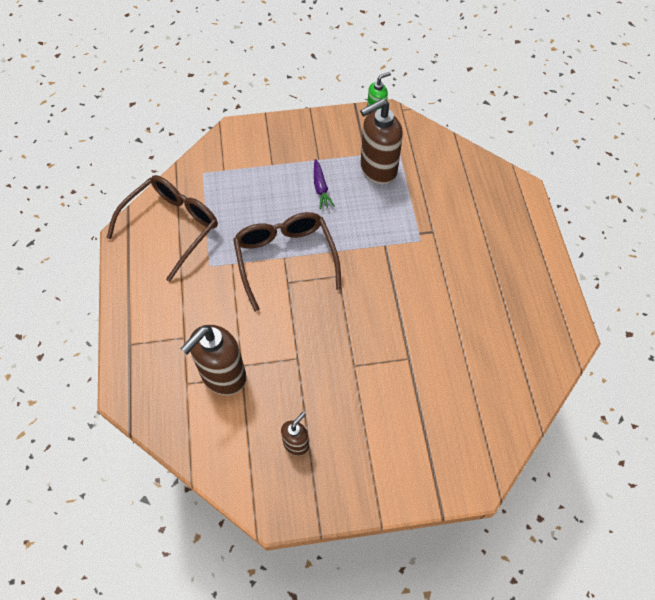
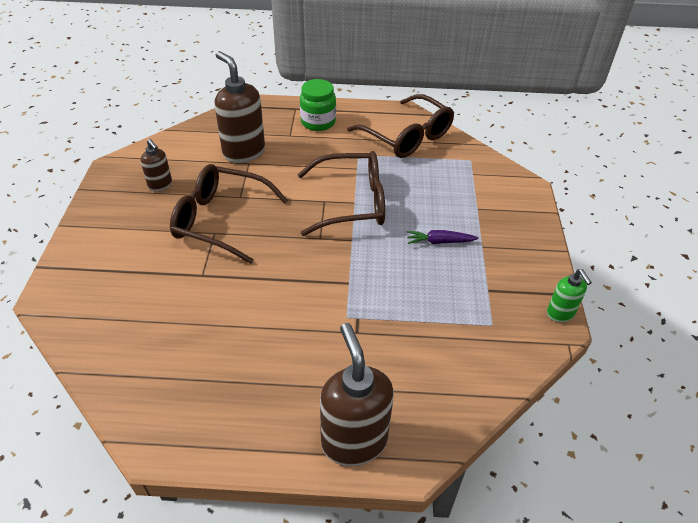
camera: 100 degrees right, 15 degrees down
(155, 314) = (318, 122): none -> green jar
(336, 366) = (220, 220): none -> brown glasses
(378, 170) = (461, 297): brown soap dispenser -> brown soap dispenser (354, 441)

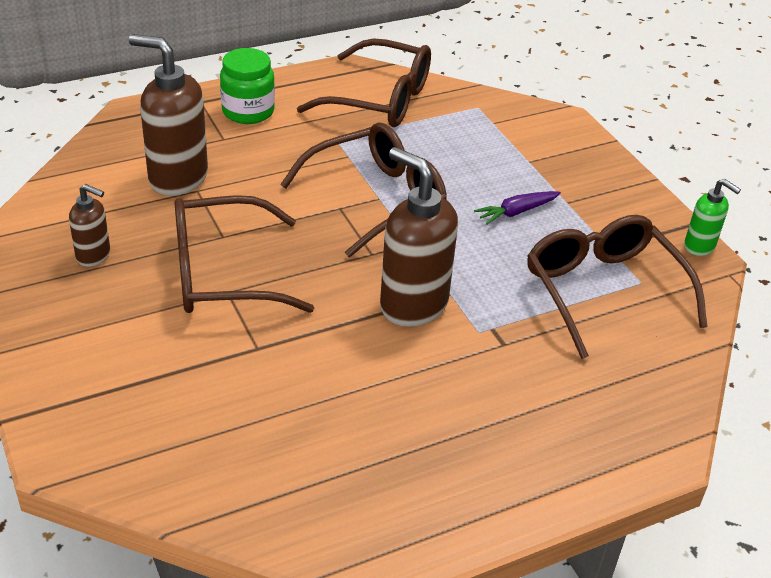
camera: 30 degrees left, 5 degrees down
(354, 441) = (594, 457): brown soap dispenser -> brown soap dispenser (413, 305)
(458, 320) = (603, 290): none -> brown glasses

